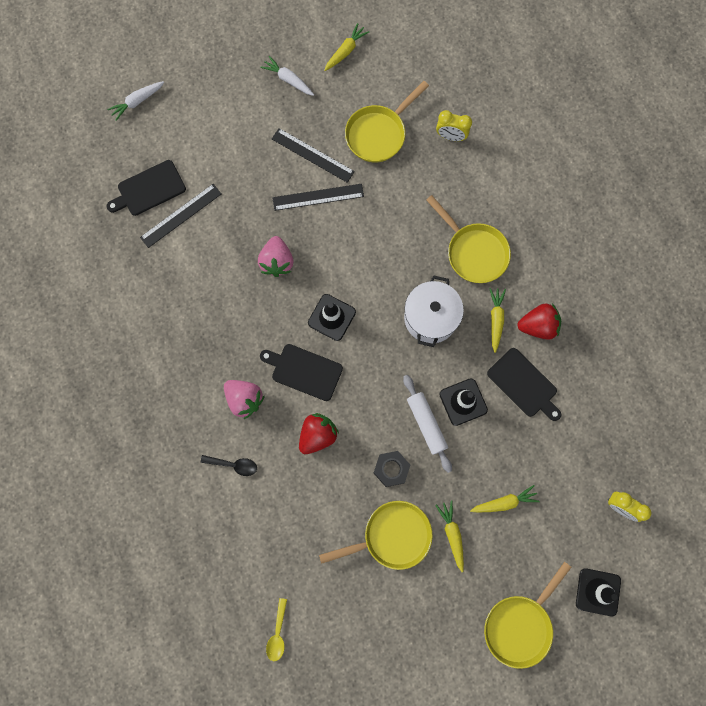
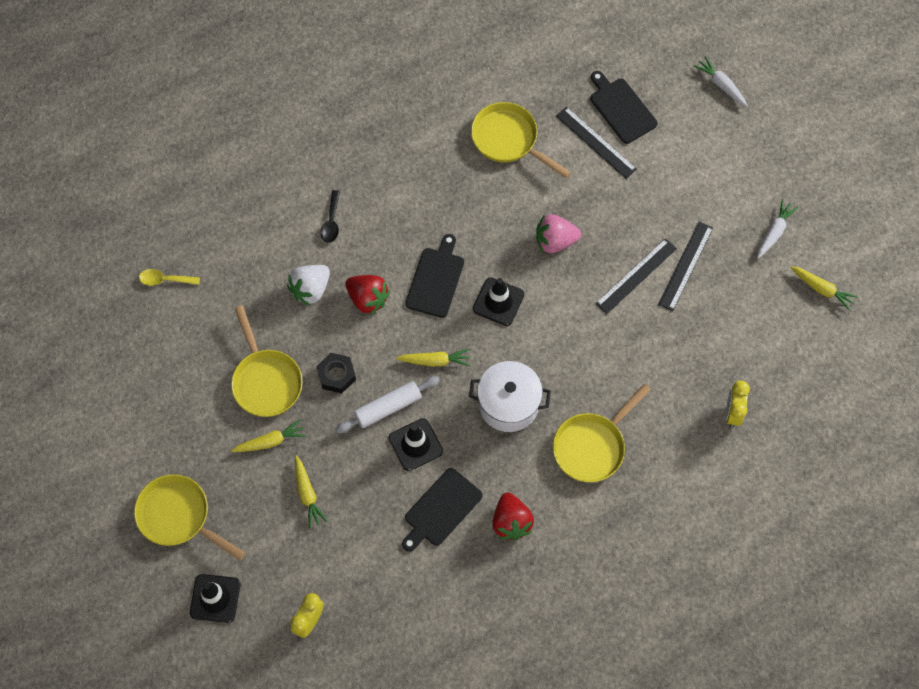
camera: 85 degrees right, 10 degrees down
(244, 399) = (400, 225): pink strawberry -> none
(302, 489) = (310, 289): none -> white strawberry
(318, 197) = (636, 276): black ruler -> black ruler turned 60 degrees clockwise
(378, 134) = (723, 333): yellow pan -> yellow pan (508, 140)
(495, 319) = (514, 475): yellow carrot -> yellow carrot (435, 361)

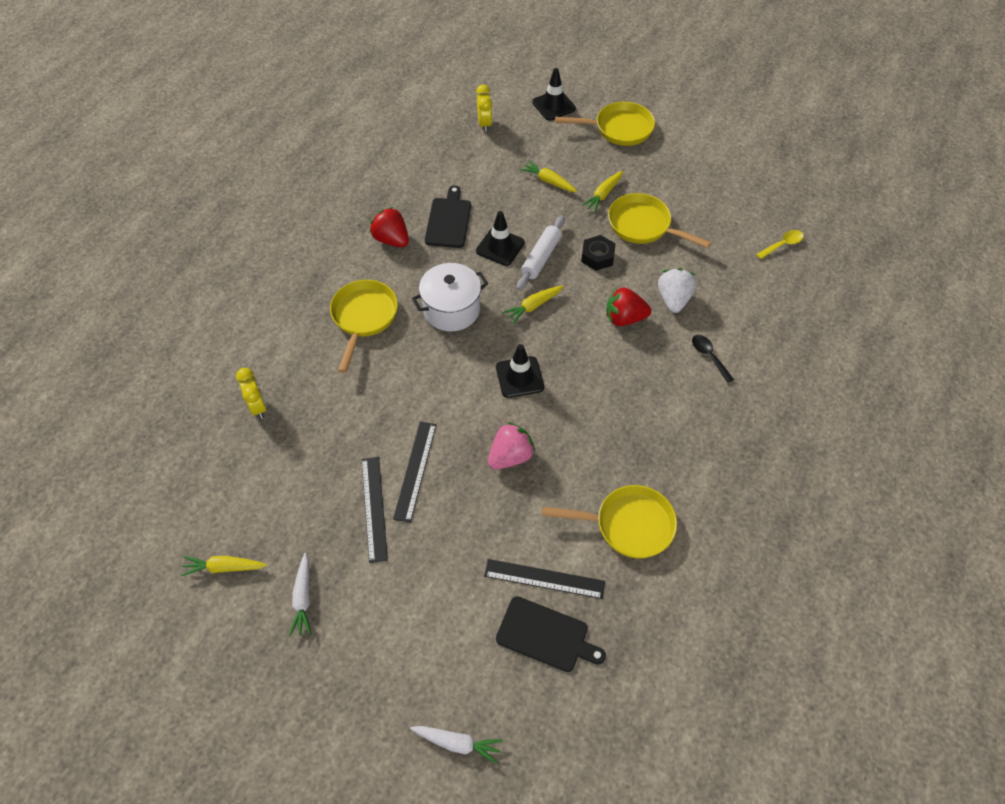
camera: 145 degrees right, 10 degrees down
(436, 280) = (584, 363): black cutting board -> none

